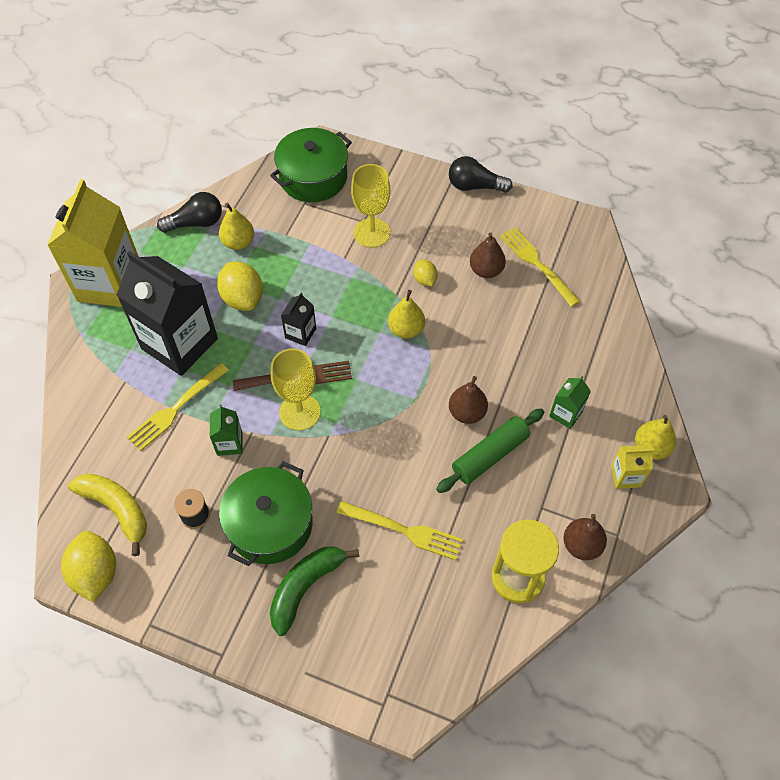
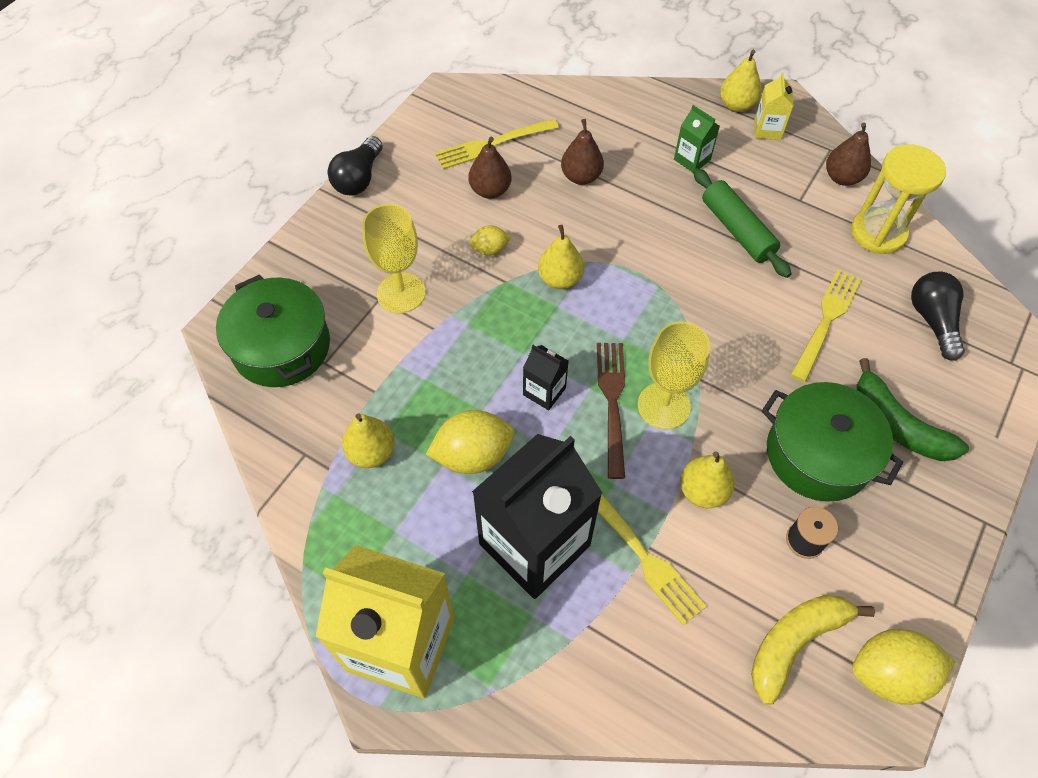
camera: 80 degrees left, 0 degrees up
(196, 223) = (316, 507): black light bulb -> black light bulb (932, 321)
(229, 443) = (702, 491): green carton -> yellow pear
(467, 413) = (682, 241): brown pear -> brown pear (581, 177)

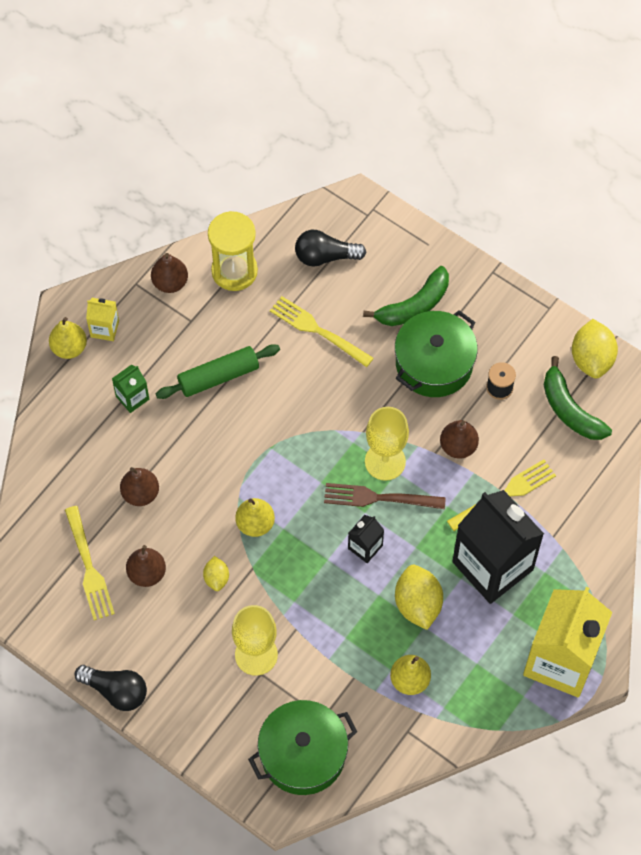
camera: 85 degrees left, 5 degrees up
(702, 491) = (458, 446): yellow pear -> brown pear
(795, 642) = (569, 409): yellow banana -> green banana

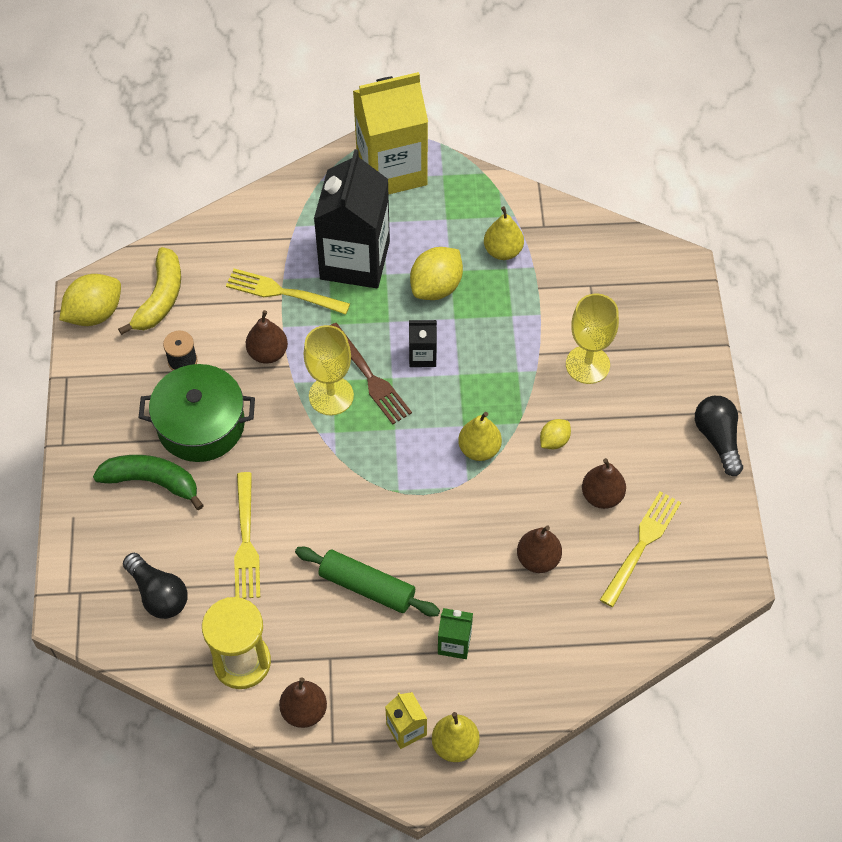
camera: 130 degrees left, 5 degrees down
(303, 754) = (630, 277): green pot -> none
(569, 409) = (160, 298): green banana -> yellow banana

